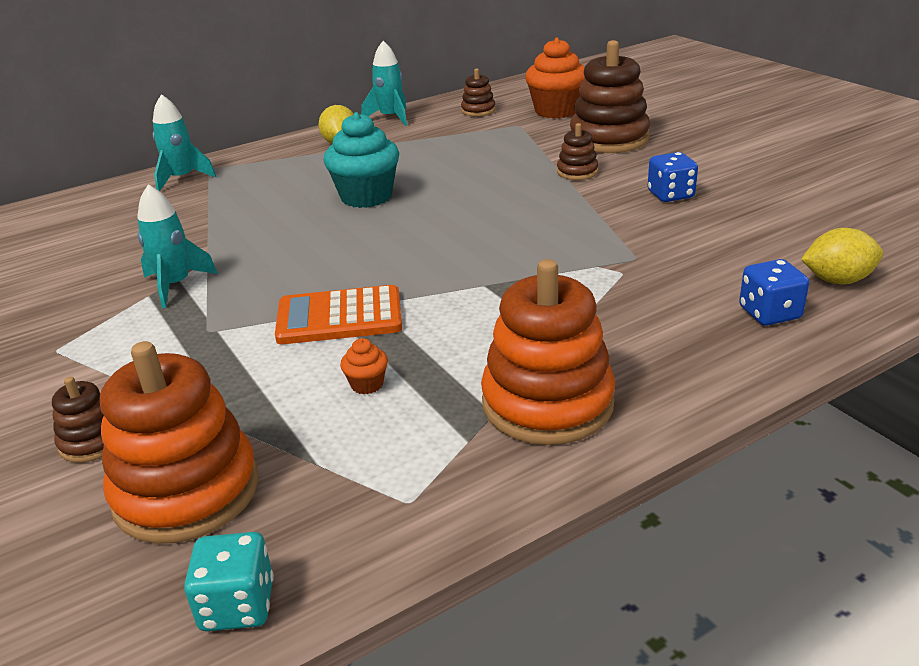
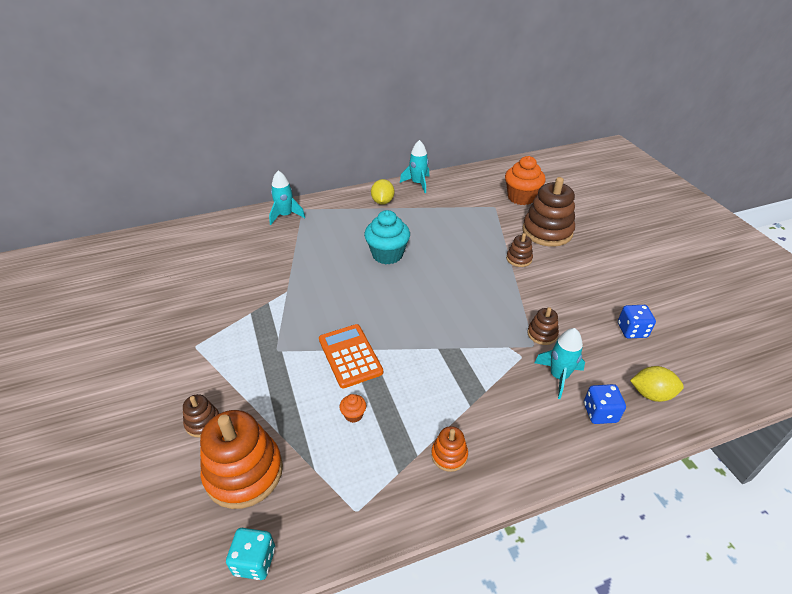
camera: 10 degrees right, 10 degrees up
(175, 285) = (266, 308): turquoise rocket -> turquoise rocket (558, 376)
(339, 317) = (350, 356): orange calculator -> orange calculator turned 60 degrees clockwise
(478, 110) = (472, 187): brown stacking toy -> brown stacking toy (542, 334)
(547, 403) = (449, 455): orange stacking toy -> orange stacking toy, size x0.48
(670, 195) = (571, 293): blue dice -> blue dice (632, 330)

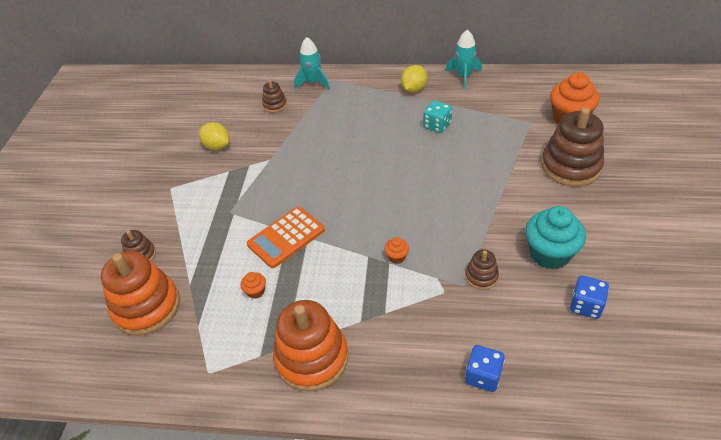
camera: 30 degrees right, 5 degrees up
(254, 561) = (115, 378): turquoise dice -> turquoise dice (437, 125)
(350, 356) = (286, 237): orange calculator -> orange calculator turned 135 degrees counterclockwise
(387, 254) = (382, 147): turquoise cupcake -> turquoise cupcake (549, 254)
(449, 455) = (312, 358): orange stacking toy -> orange stacking toy, size x2.07
(463, 341) = (397, 257): none -> orange cupcake
(519, 259) = (515, 189): brown stacking toy -> brown stacking toy (275, 105)
(558, 376) = (467, 325): turquoise rocket -> none
(651, 394) = (554, 379): yellow lemon -> yellow lemon (217, 146)

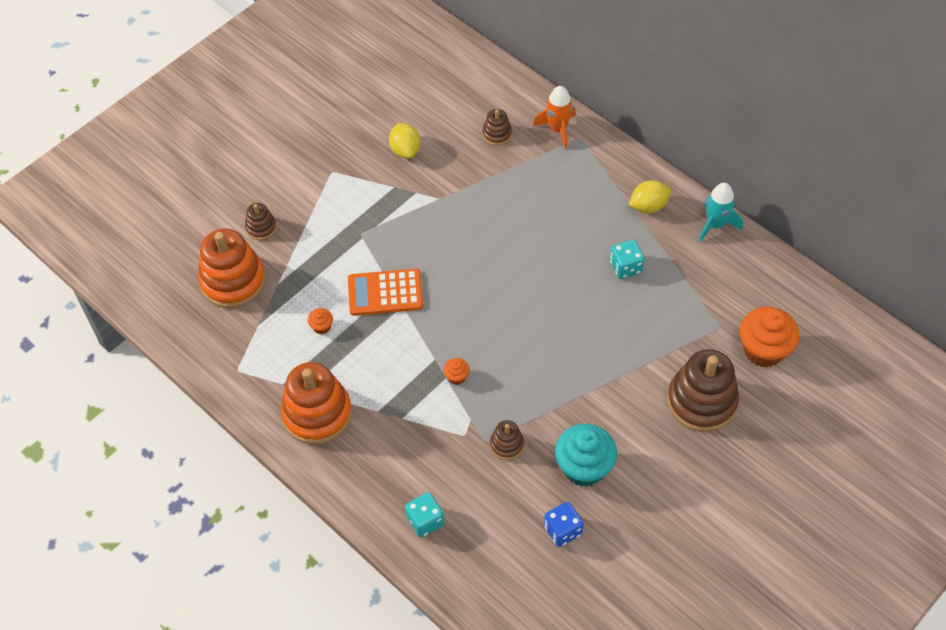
camera: 35 degrees right, 10 degrees up
(313, 83) = (558, 129): turquoise rocket -> orange rocket
(483, 376) = (425, 521): blue dice -> turquoise dice

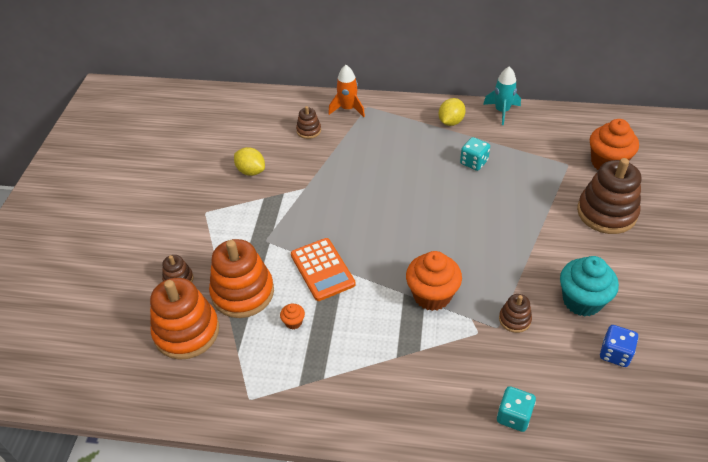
camera: 35 degrees left, 10 degrees down
(317, 413) = (349, 390): orange stacking toy -> orange stacking toy (243, 292)
(385, 293) = (322, 269): orange calculator -> orange calculator turned 75 degrees counterclockwise
(456, 377) = (432, 295): orange cupcake -> orange cupcake, size x2.27

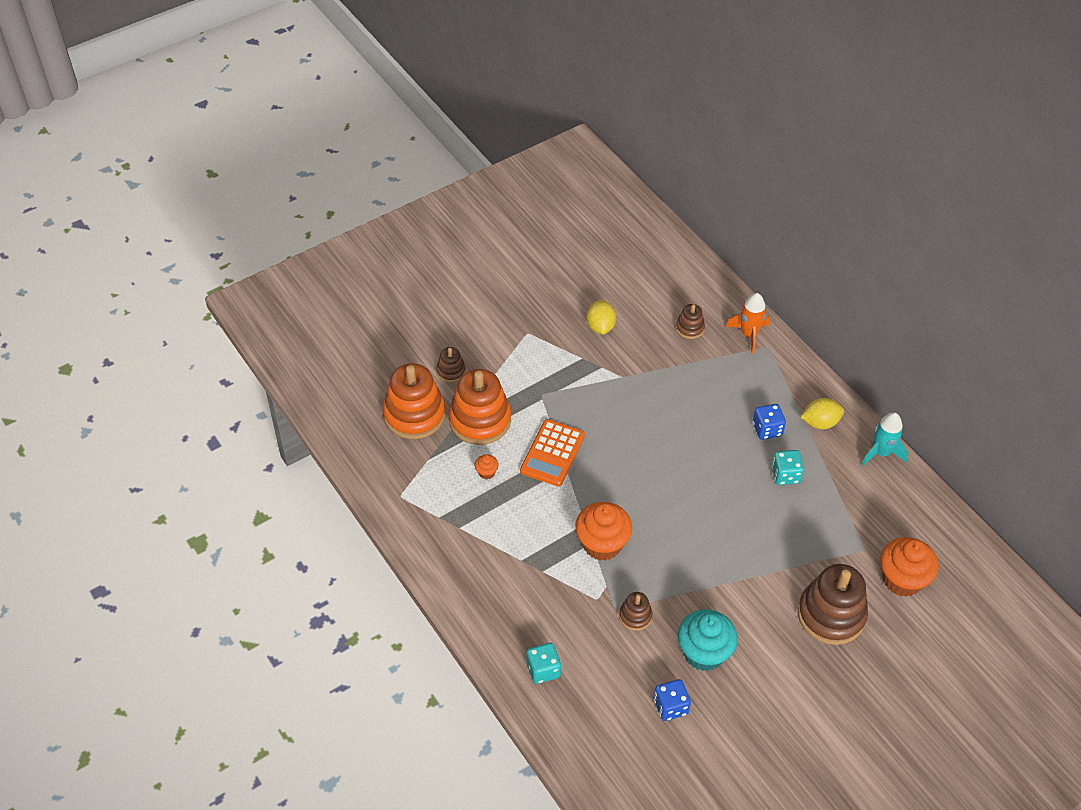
camera: 45 degrees right, 5 degrees up
(429, 147) = (767, 429): none -> blue dice

